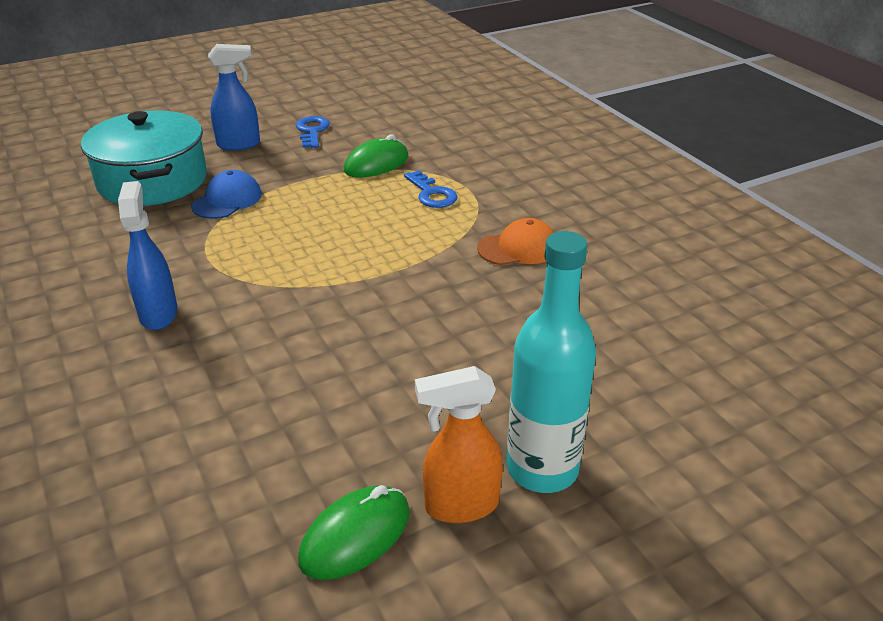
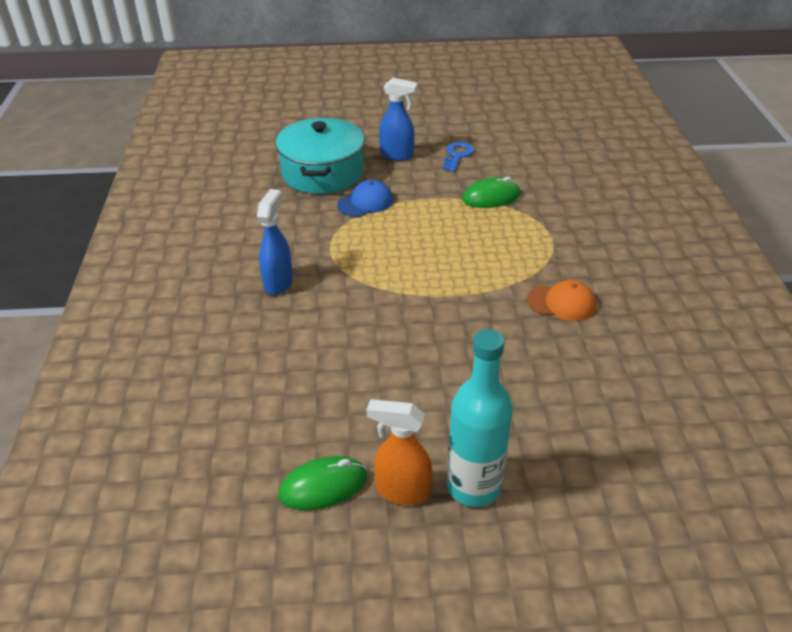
camera: 25 degrees right, 5 degrees up
(432, 194) = (520, 236): blue key -> none

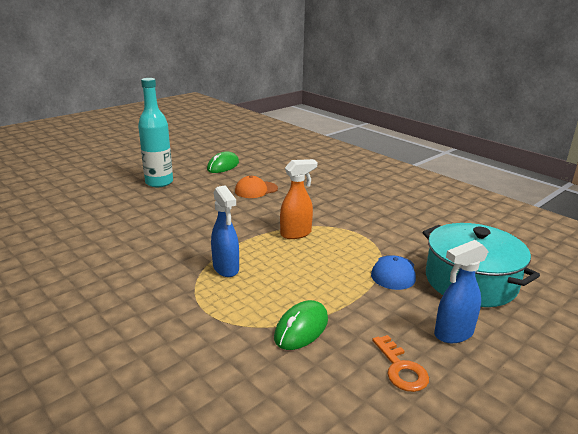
camera: 140 degrees right, 15 degrees down
(278, 282) = (355, 208): blue spray bottle -> blue spray bottle (226, 269)
(402, 491) = (189, 173): orange spray bottle -> orange spray bottle (296, 234)
(457, 155) = (401, 368): blue key -> orange key
(561, 303) = (162, 263): orange cap -> orange cap (256, 190)

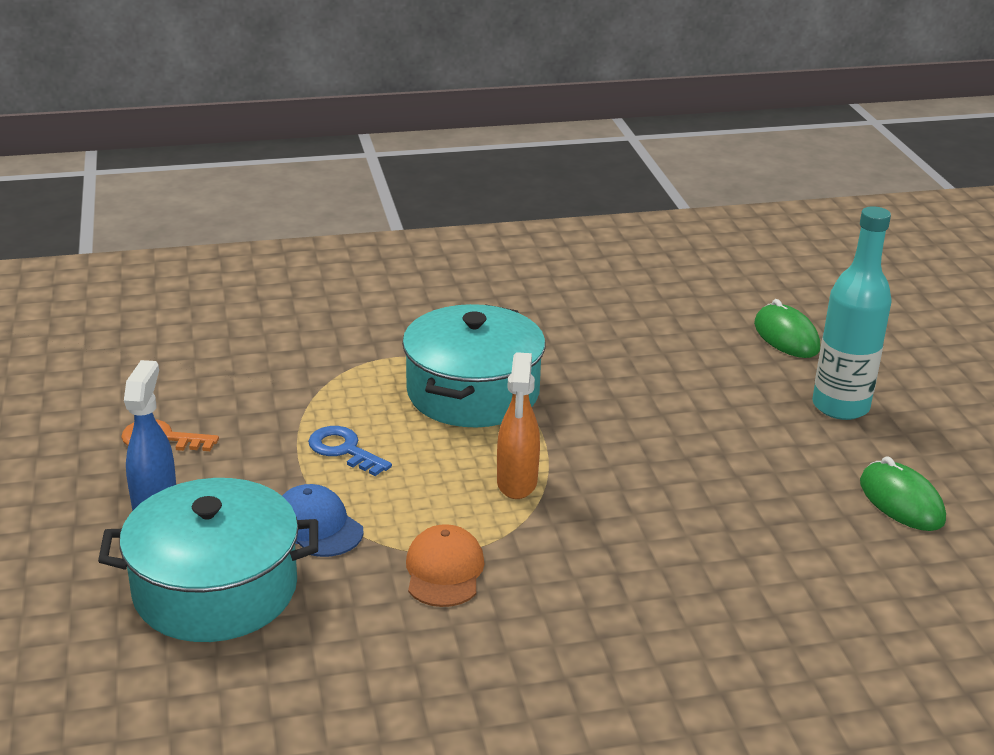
camera: 120 degrees right, 5 degrees up
(226, 269) = (473, 392): blue spray bottle -> turquoise pot
(256, 190) = (734, 502): orange cap -> orange cap (444, 571)
(301, 328) = (295, 404): green mouse -> green mouse (786, 337)
(326, 289) = (344, 450): none -> blue key

